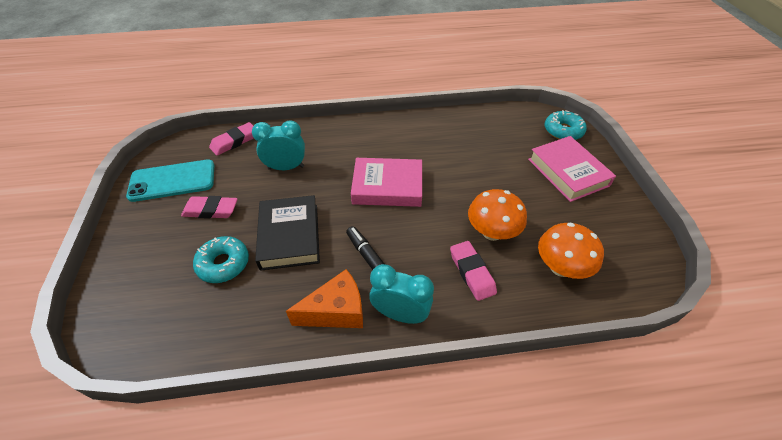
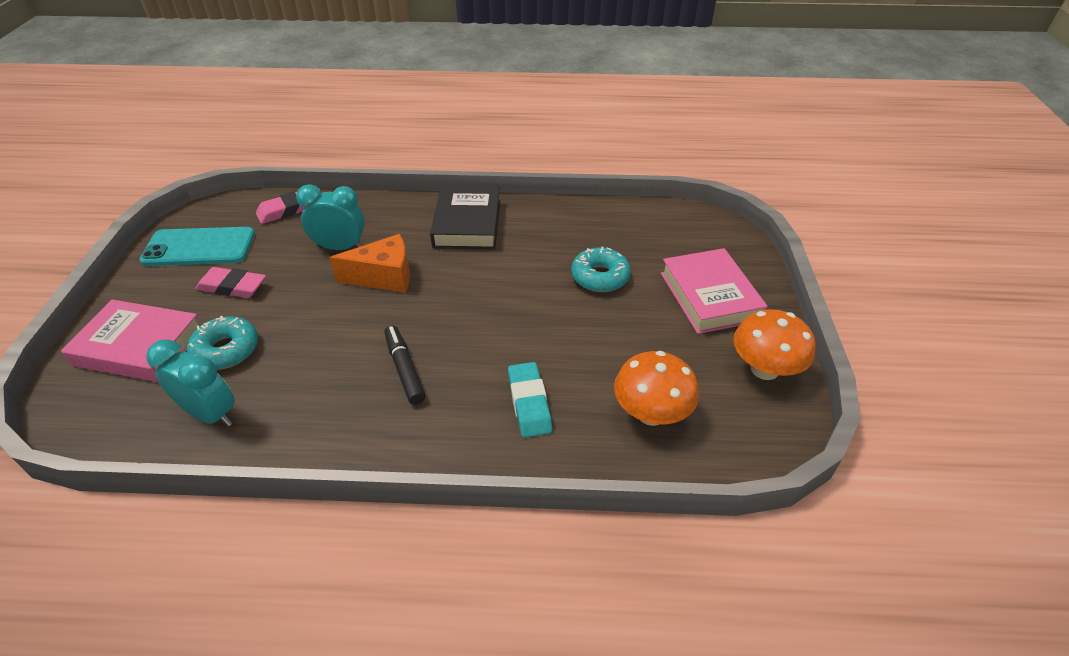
camera: 10 degrees right, 5 degrees down
(289, 236) = (316, 329): black book -> black book (467, 223)
(336, 311) = (341, 424): orange cheese -> orange cheese (384, 277)
(387, 187) = (459, 285): pink book -> pink book (140, 347)
(400, 314) = (418, 438): turquoise clock -> turquoise clock (211, 414)
(472, 272) = (529, 403): pink eraser -> turquoise eraser
(492, 232) = (575, 358): orange mushroom -> orange mushroom (764, 369)
(563, 131) = (724, 243): turquoise donut -> turquoise donut (600, 277)

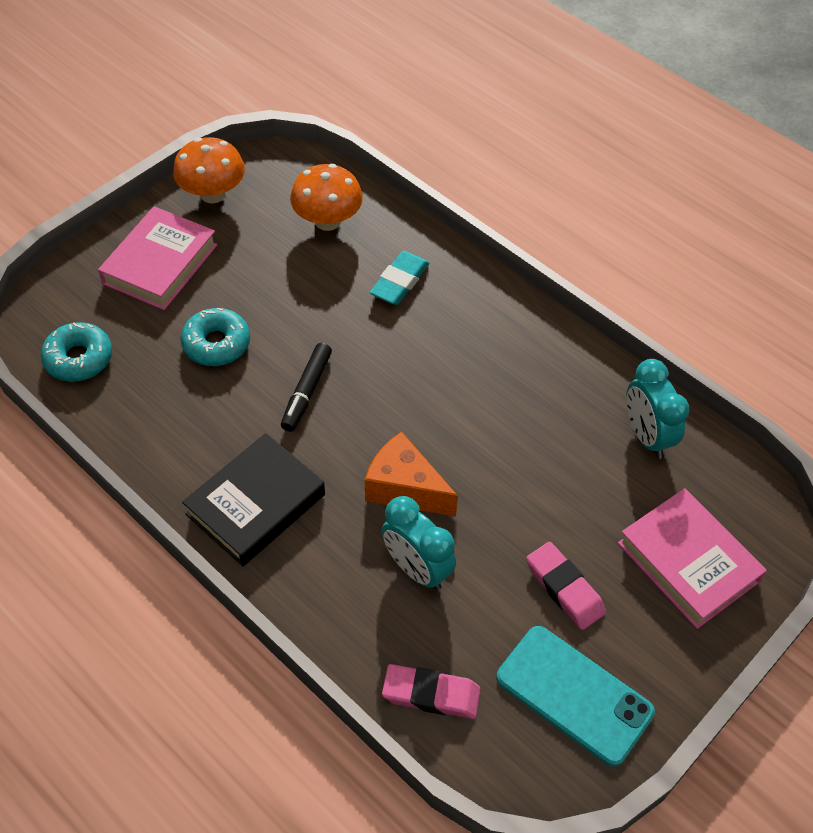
camera: 140 degrees left, 10 degrees up
(226, 350) = (606, 499): turquoise donut -> turquoise donut (79, 359)
(404, 369) = (466, 371): black marker -> black marker (306, 392)

